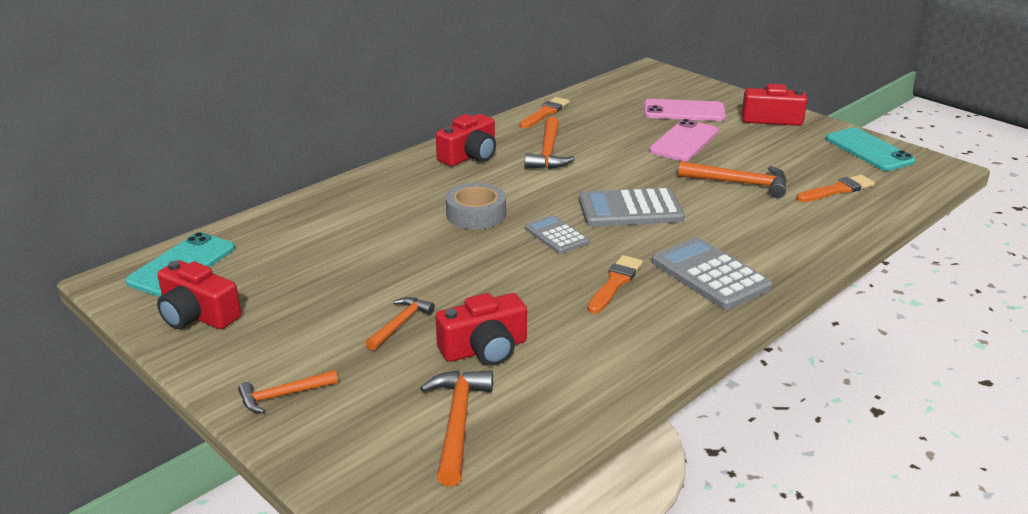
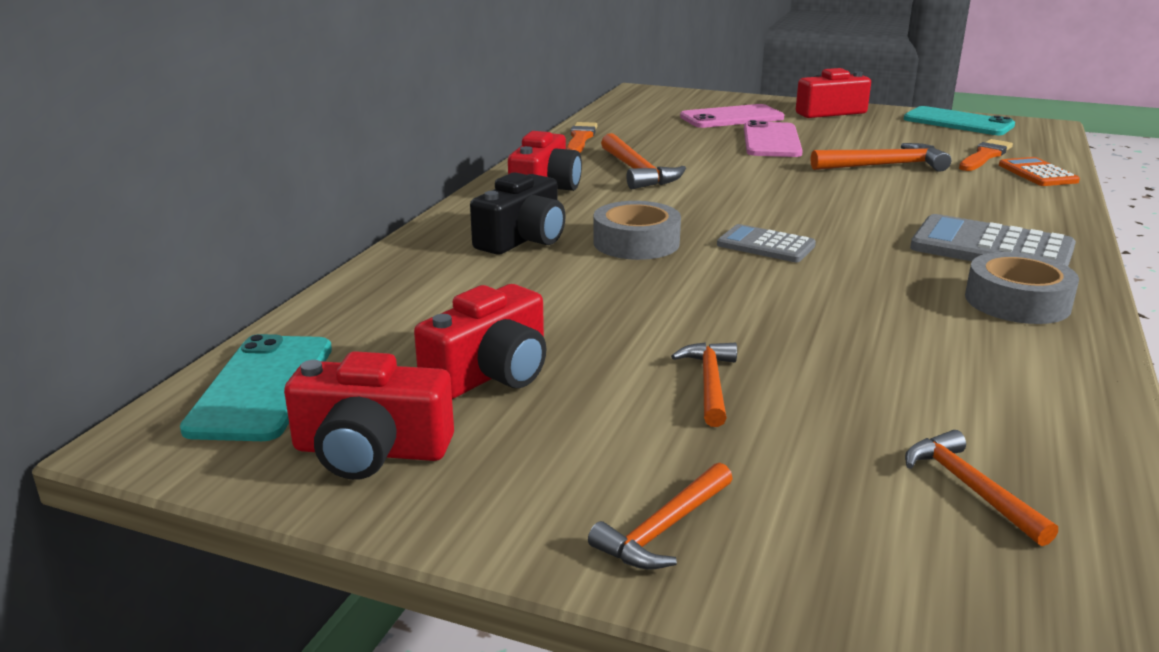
camera: 25 degrees left, 5 degrees down
(411, 195) = (522, 239): none -> black camera
(457, 423) = (970, 488): orange hammer -> orange hammer, size x0.64
(484, 349) = (865, 385): red camera -> red camera (491, 373)
(615, 283) = (906, 277): orange brush -> none
(630, 209) = (810, 206): grey calculator -> none
(663, 320) = (1017, 302): none -> grey tape
(855, 216) = (1037, 173): none -> orange calculator

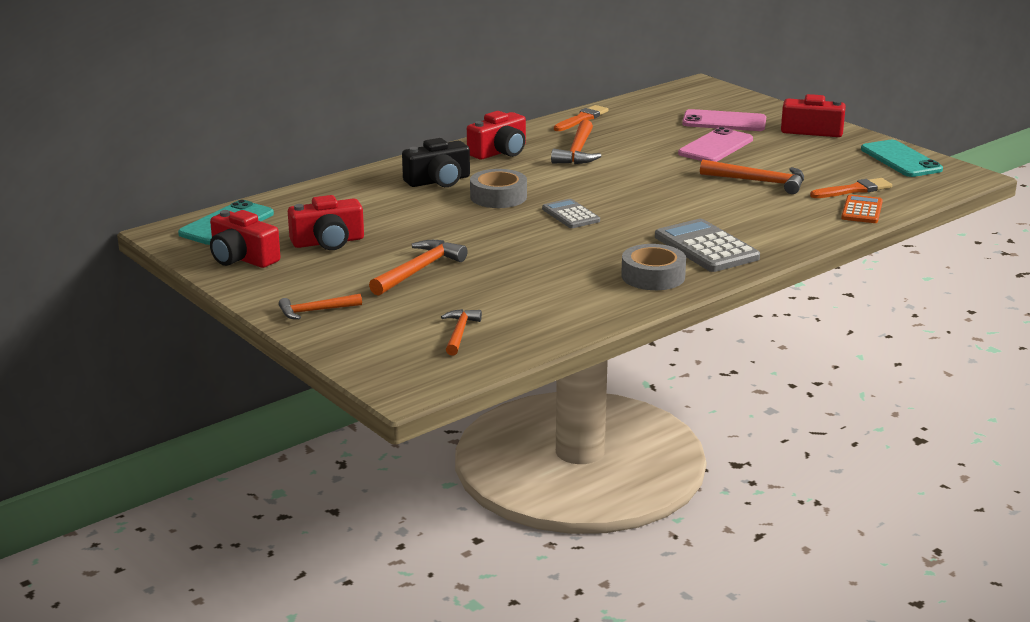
camera: 30 degrees right, 0 degrees up
(709, 383) = (418, 270): orange hammer -> orange hammer, size x1.55

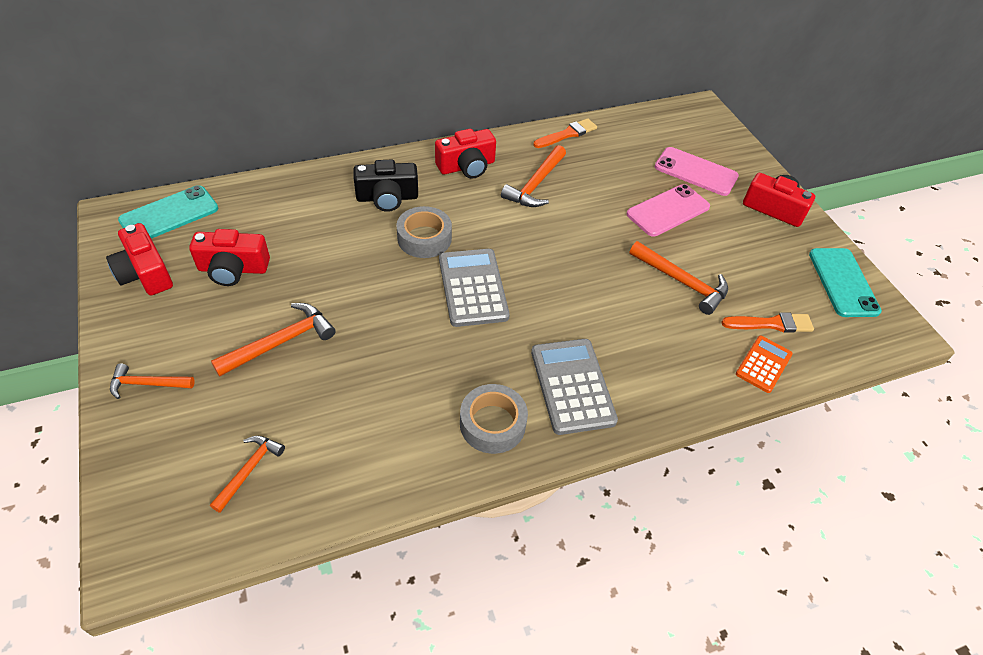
camera: 15 degrees right, 25 degrees up
(570, 215) = (472, 288): grey calculator -> grey calculator, size x1.64

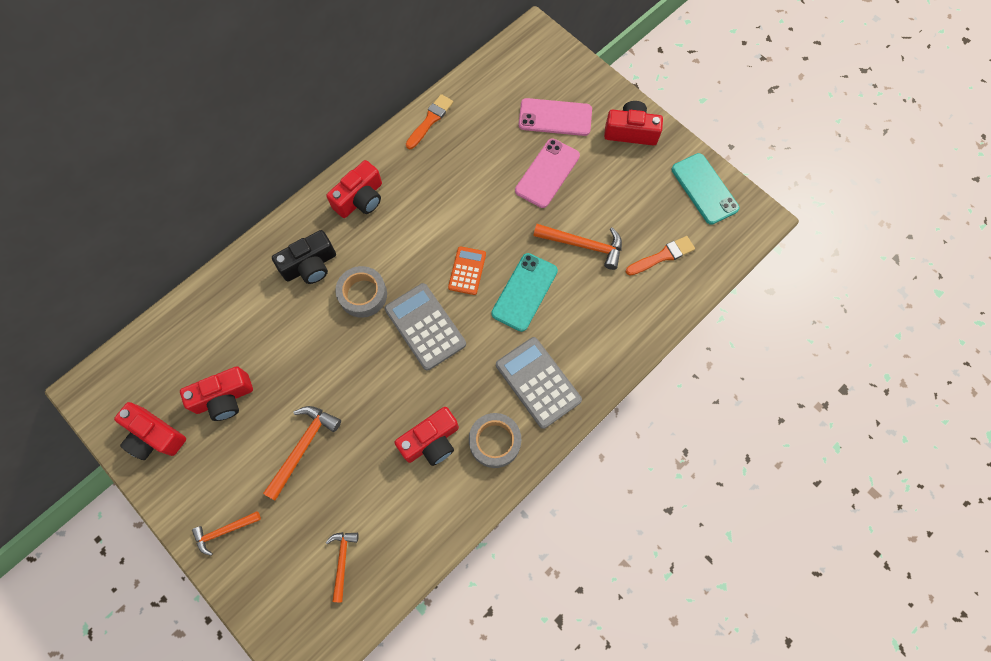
camera: 20 degrees left, 20 degrees up
(169, 214) = (135, 369): turquoise phone -> turquoise phone (524, 292)
(420, 393) = (431, 441): none -> red camera
(536, 184) = (428, 193): orange hammer -> none
(763, 364) = (667, 297): orange calculator -> orange calculator (467, 271)

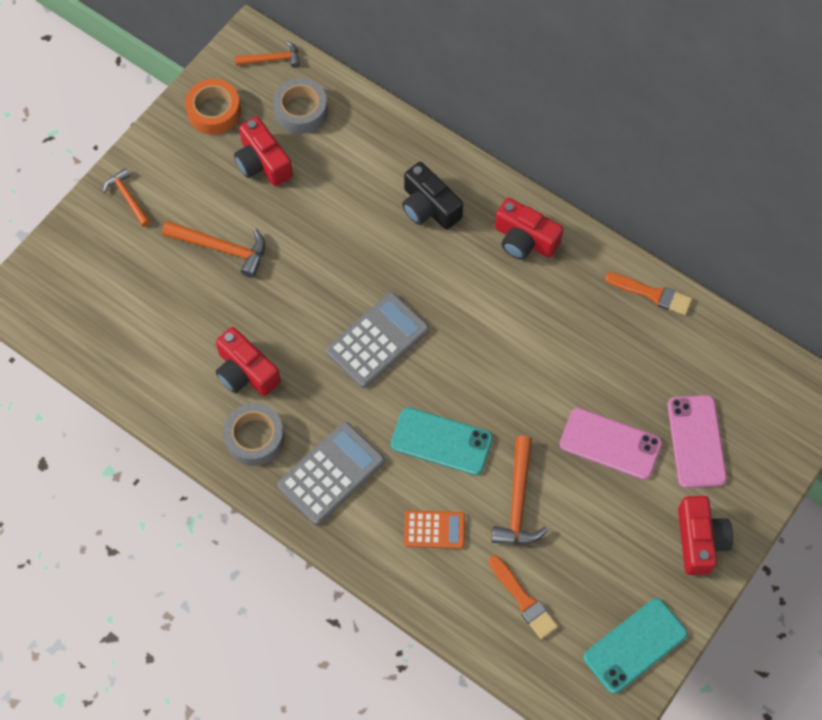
camera: 80 degrees right, 5 degrees down
(155, 436) = (214, 111): red camera -> orange tape
(342, 561) = (110, 311): orange hammer -> orange hammer (272, 59)
(363, 294) = (404, 268): grey tape -> grey tape (301, 111)
(467, 271) = (456, 373): orange calculator -> orange calculator (434, 529)

